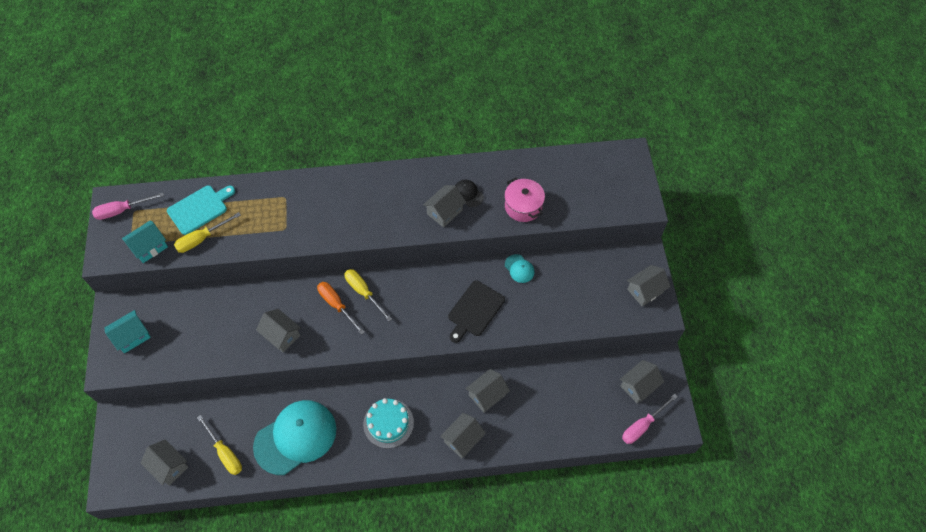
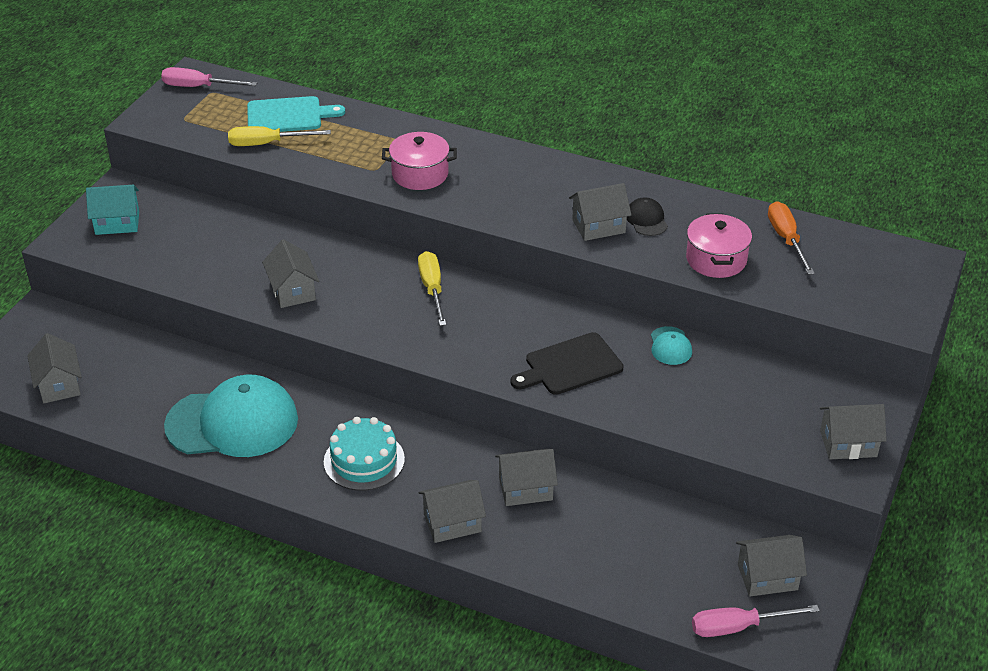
camera: 30 degrees right, 20 degrees down
(149, 247) = (201, 130): turquoise house -> none
(225, 453) = (134, 400): yellow screwdriver -> none
(315, 219) = (420, 174): none -> pink pot
(336, 305) = (387, 288): orange screwdriver -> orange screwdriver (786, 239)

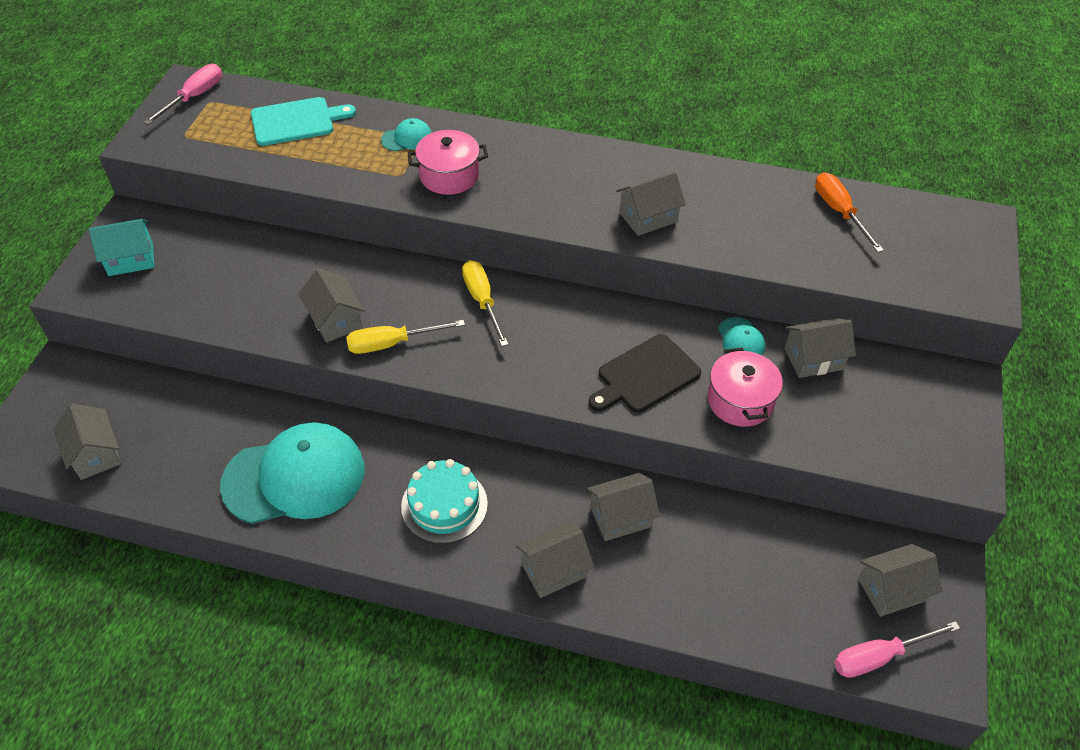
camera: 10 degrees left, 10 degrees up
(198, 87) = (194, 97): pink screwdriver -> pink screwdriver turned 120 degrees clockwise
(267, 143) = (280, 156): yellow screwdriver -> yellow screwdriver (392, 343)
(388, 139) = (407, 138): none -> turquoise cap
(646, 220) = (694, 204): black cap -> none
(716, 259) = (777, 243): pink pot -> pink pot (740, 401)
(848, 444) = (949, 433): grey house -> grey house (813, 359)

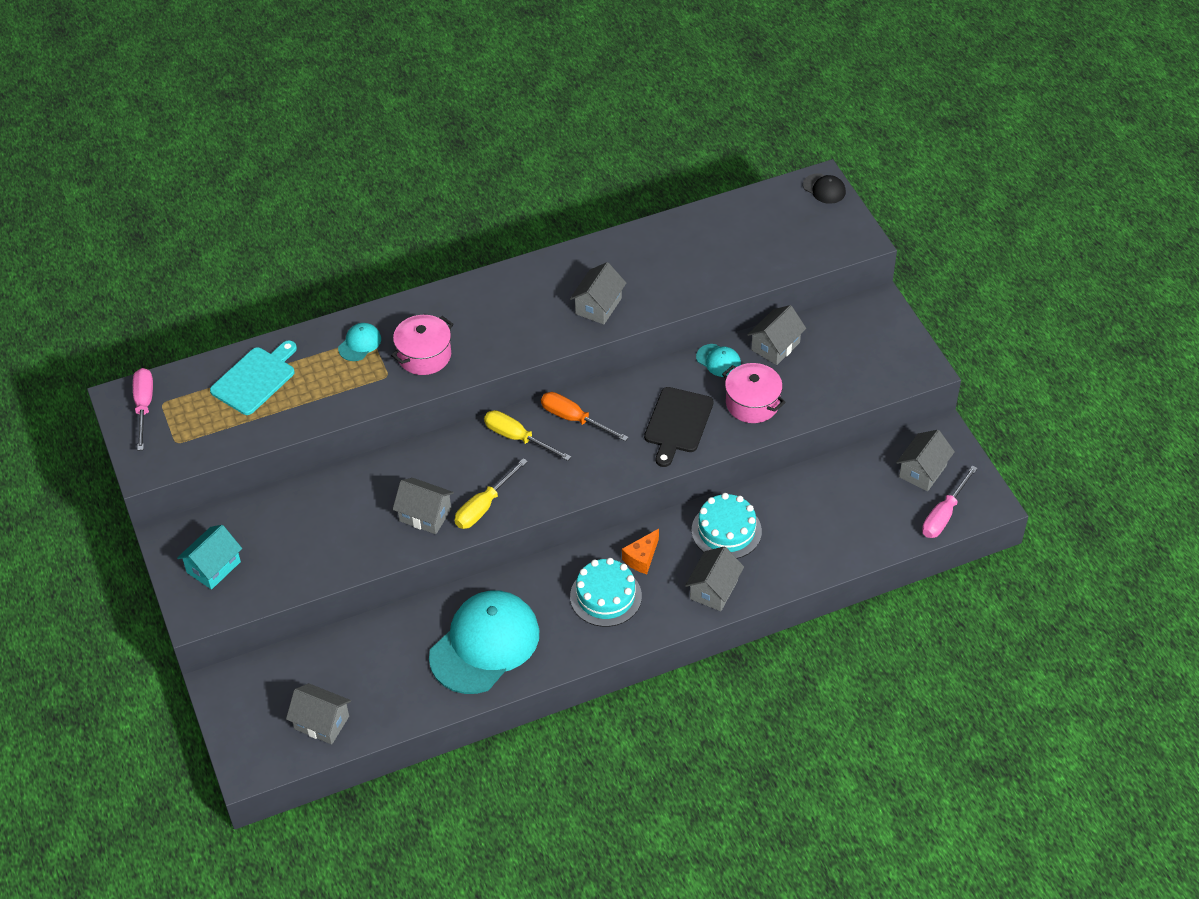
camera: 35 degrees left, 0 degrees up
(513, 490) = (642, 558): none -> orange cheese
(620, 517) = (726, 531): grey house -> turquoise cake
(839, 212) = (723, 228): orange screwdriver -> orange screwdriver (574, 419)
(983, 229) = (824, 189): none -> black cap

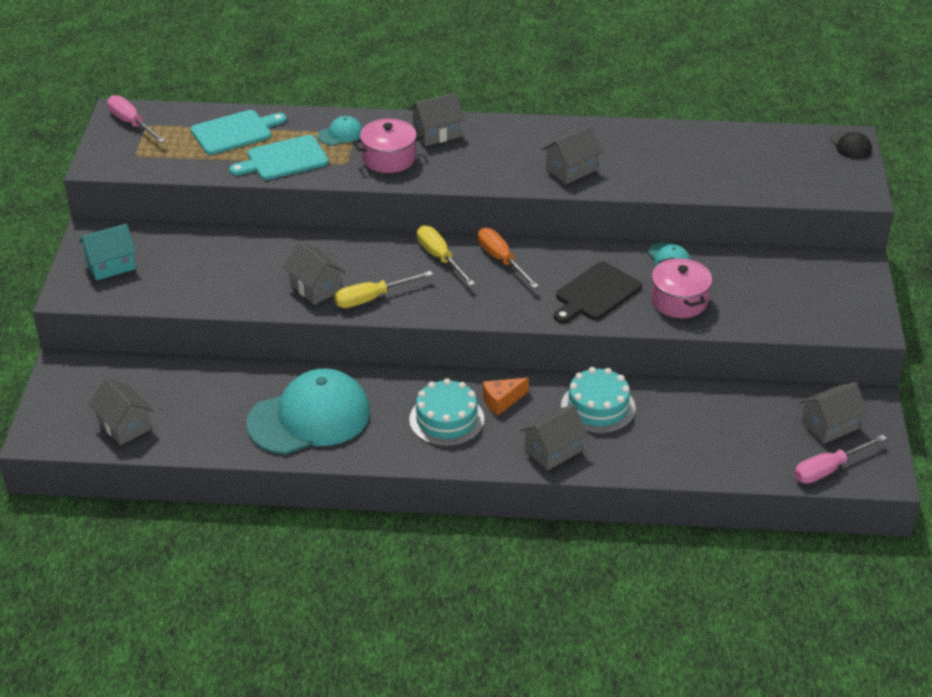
camera: 25 degrees right, 10 degrees down
(144, 406) = (131, 123): pink screwdriver -> pink screwdriver turned 60 degrees counterclockwise
(325, 393) = (284, 159): none -> turquoise cutting board
(775, 346) = (732, 264): grey house -> grey house (436, 133)

